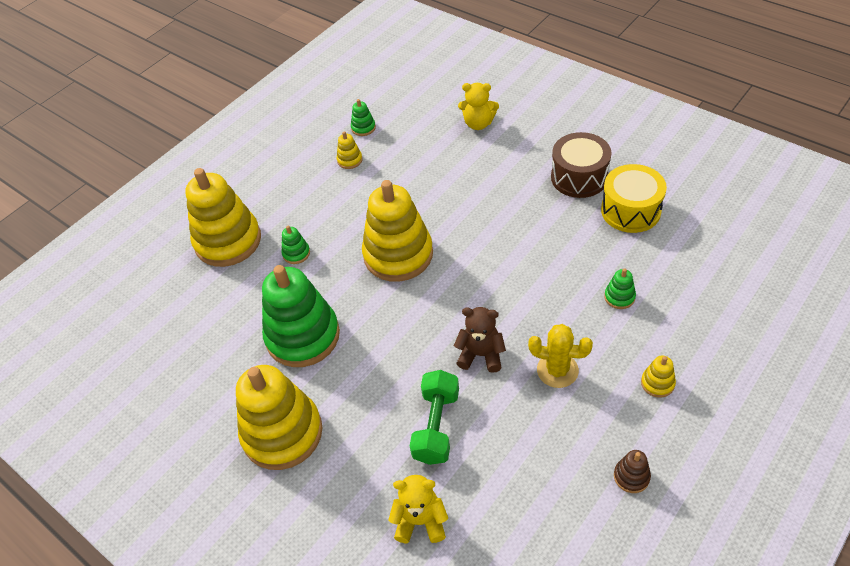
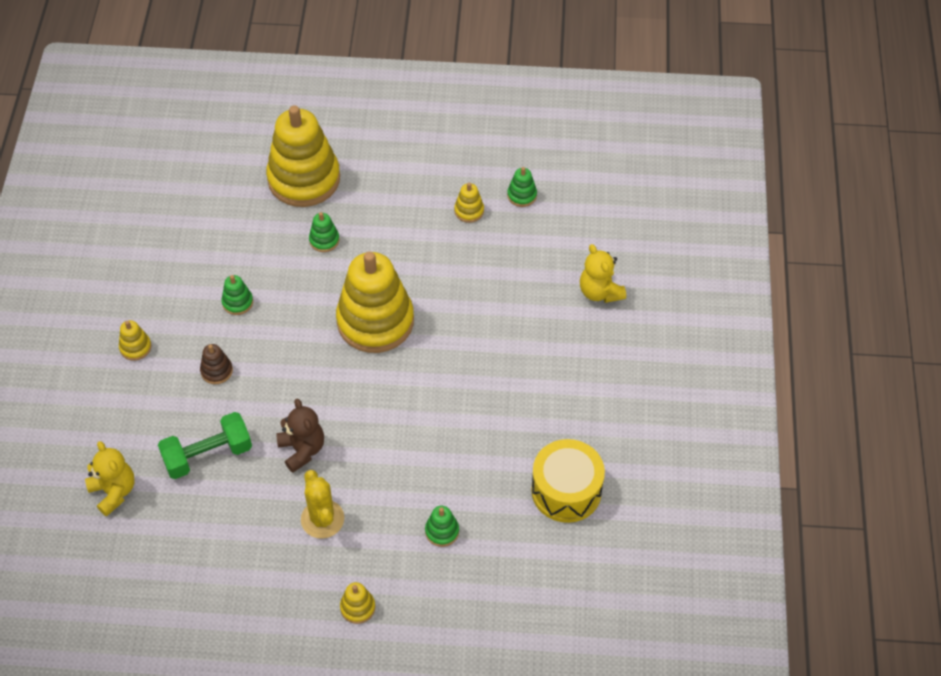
camera: 50 degrees right, 5 degrees up
(282, 433) = (135, 347): yellow stacking toy -> yellow stacking toy, size x0.40
(303, 336) = (237, 302): green stacking toy -> green stacking toy, size x0.40
(579, 177) = (583, 422): brown drum -> none
(631, 476) = (245, 628): brown stacking toy -> brown stacking toy (216, 371)

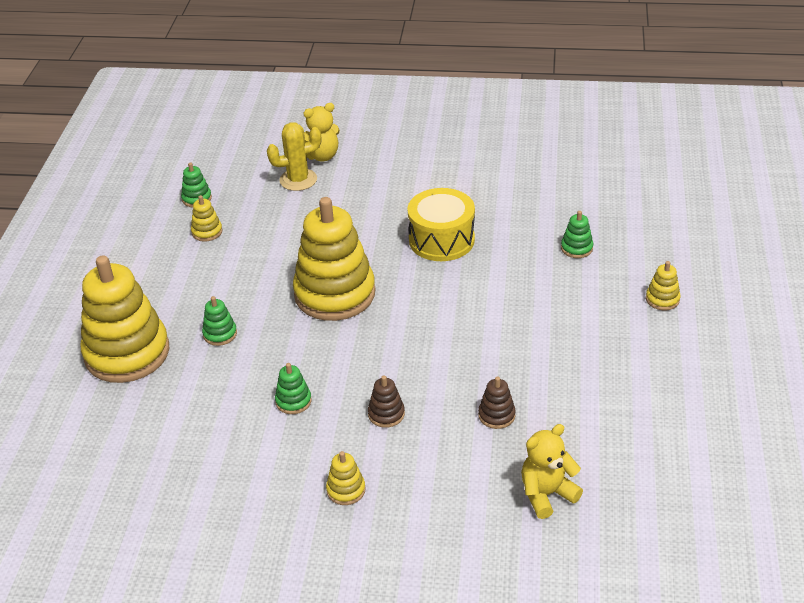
camera: 85 degrees left, 15 degrees down
(208, 455) = (496, 415): green dumbbell -> brown stacking toy
(302, 450) = (489, 342): brown teddy bear -> none
(322, 519) = (570, 325): yellow cactus -> yellow cactus (298, 180)
(566, 490) = (530, 178): yellow drum -> yellow drum (441, 240)

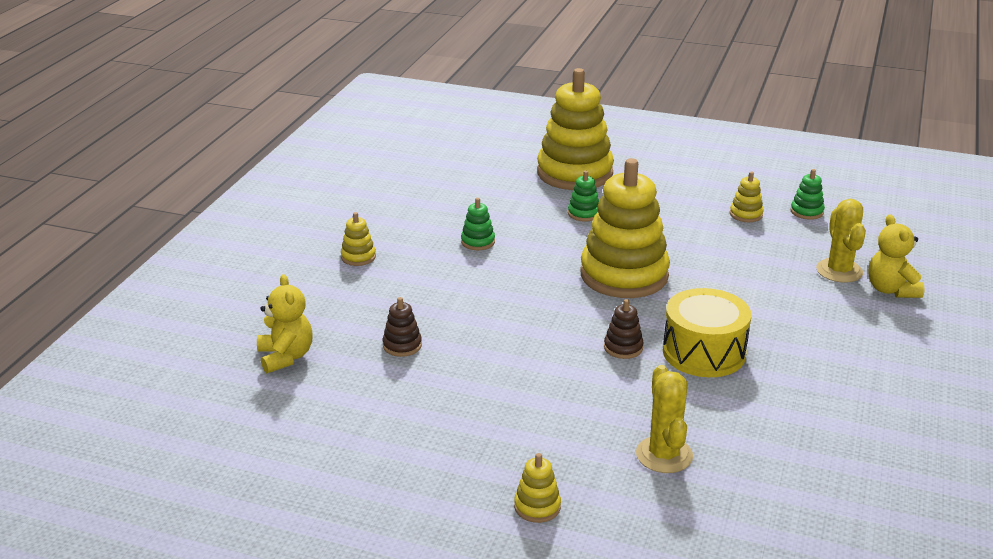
camera: 100 degrees right, 10 degrees down
(386, 414) = (437, 285): brown stacking toy -> brown stacking toy (623, 348)
(576, 248) = (664, 455): green stacking toy -> yellow cactus

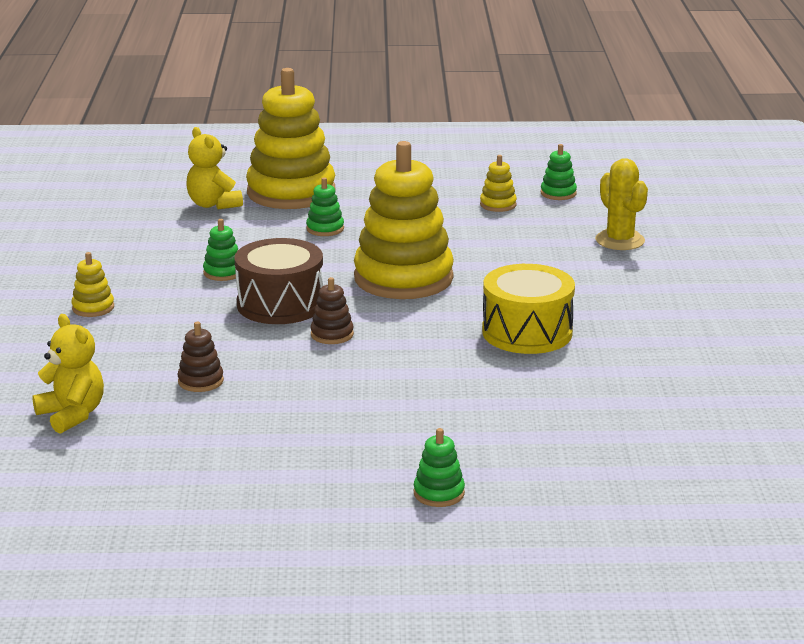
camera: 20 degrees left, 5 degrees down
(507, 282) = (280, 304): none -> brown drum
(537, 507) = (439, 493): yellow stacking toy -> green stacking toy
(623, 348) = (442, 342): brown stacking toy -> brown stacking toy (332, 334)
(664, 455) = (539, 426): yellow cactus -> none
(891, 290) = (679, 249): yellow teddy bear -> yellow teddy bear (213, 204)

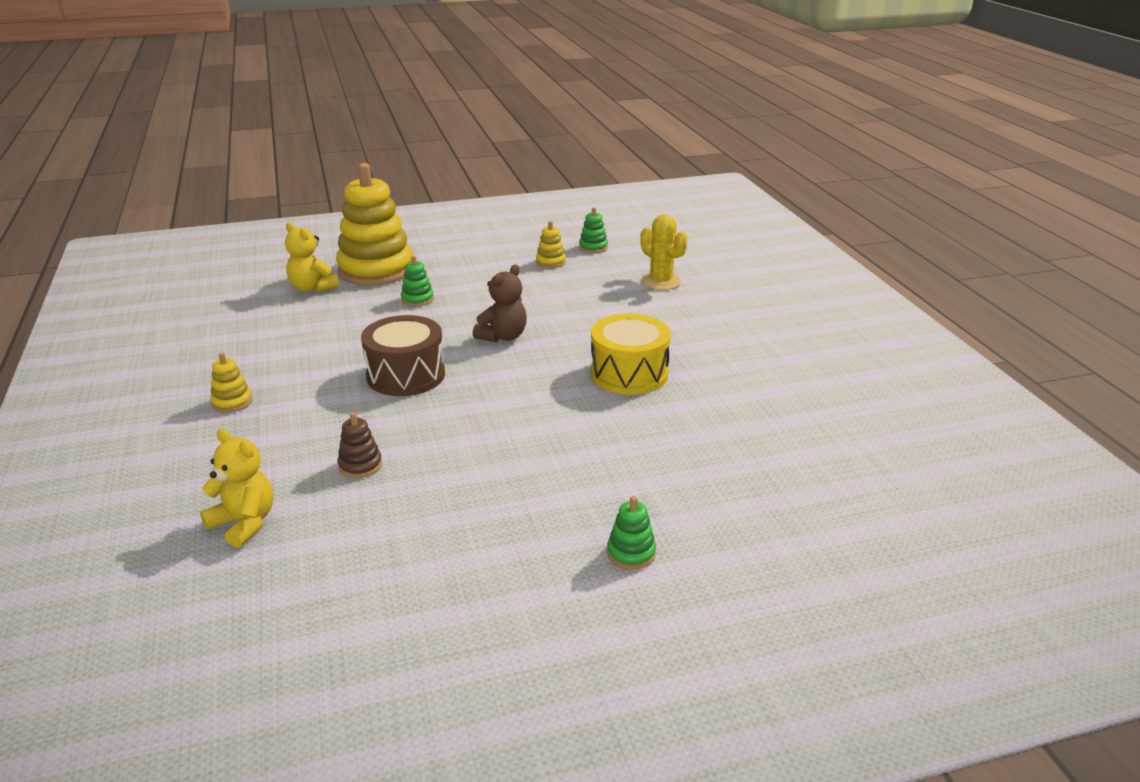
camera: 15 degrees left, 5 degrees up
(223, 272) = (343, 351): green stacking toy -> none
(332, 334) = (463, 399): brown stacking toy -> none
(403, 278) = (503, 336): yellow stacking toy -> brown teddy bear

